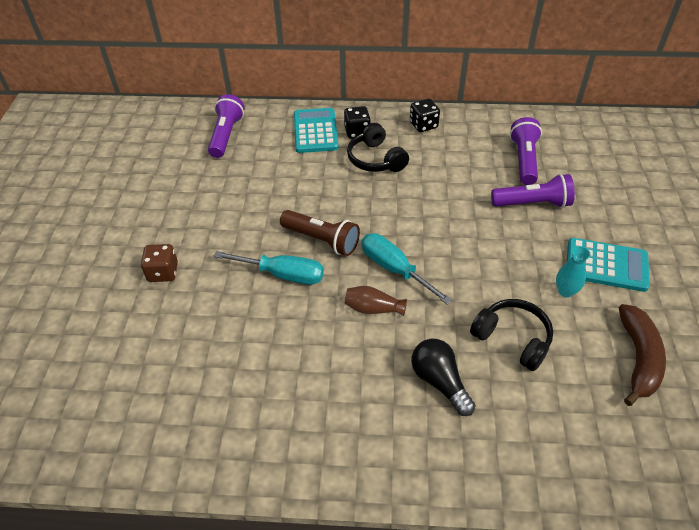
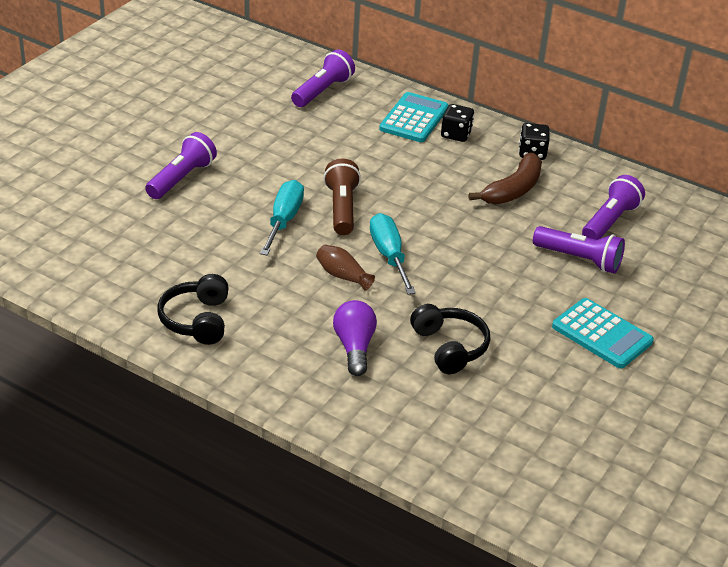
camera: 25 degrees right, 10 degrees down
(163, 272) = (181, 178): brown dice -> purple flashlight
(283, 274) = (284, 220): turquoise screwdriver -> turquoise screwdriver turned 120 degrees counterclockwise
(322, 240) = (341, 208): brown flashlight -> brown flashlight turned 150 degrees counterclockwise
(375, 159) = (453, 164): black headphones -> black headphones (196, 320)
(439, 382) = (354, 347): black light bulb -> purple light bulb
(565, 291) = (538, 336): turquoise vase -> none
(638, 358) = (555, 408): brown banana -> brown banana (513, 190)

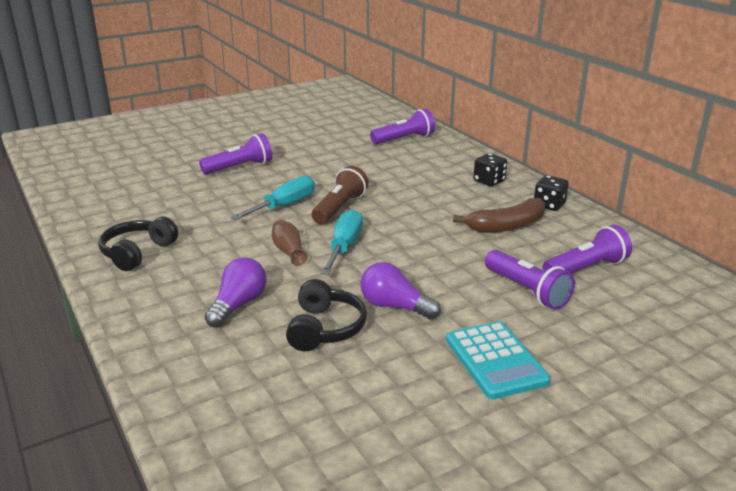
camera: 30 degrees right, 10 degrees down
(414, 118) = (462, 166): turquoise calculator -> none
(487, 308) = (395, 306): none -> purple light bulb

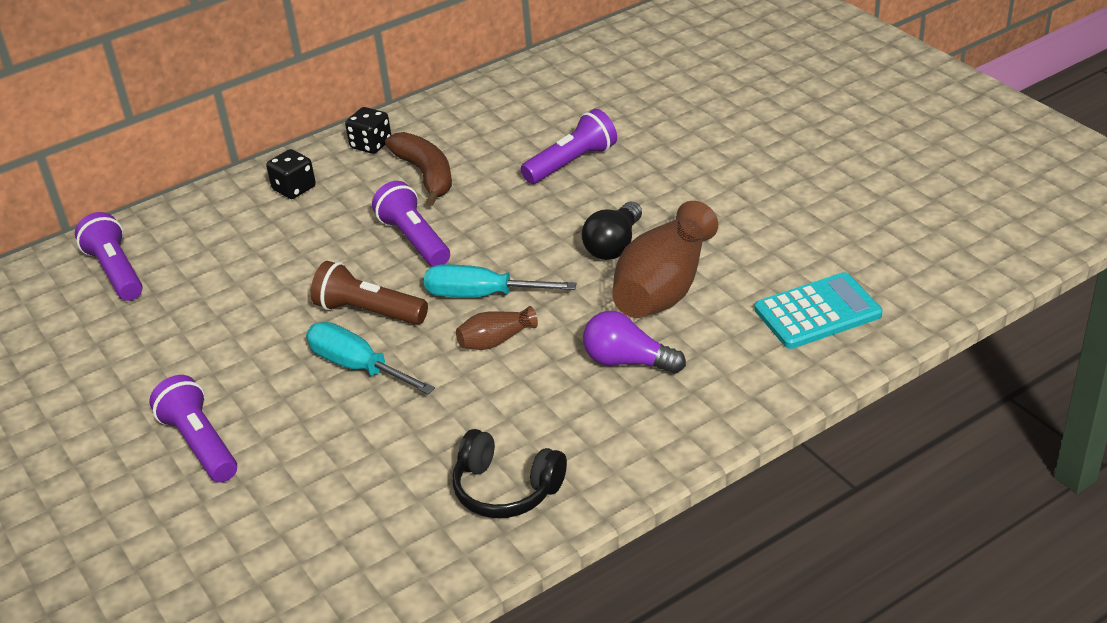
camera: 90 degrees left, 10 degrees up
(325, 328) = (664, 288): black headphones -> brown vase
(395, 306) = (614, 245): purple light bulb -> black light bulb
(495, 360) = (695, 181): turquoise calculator -> turquoise calculator (817, 312)
(586, 268) = (523, 127): purple flashlight -> purple flashlight (414, 240)

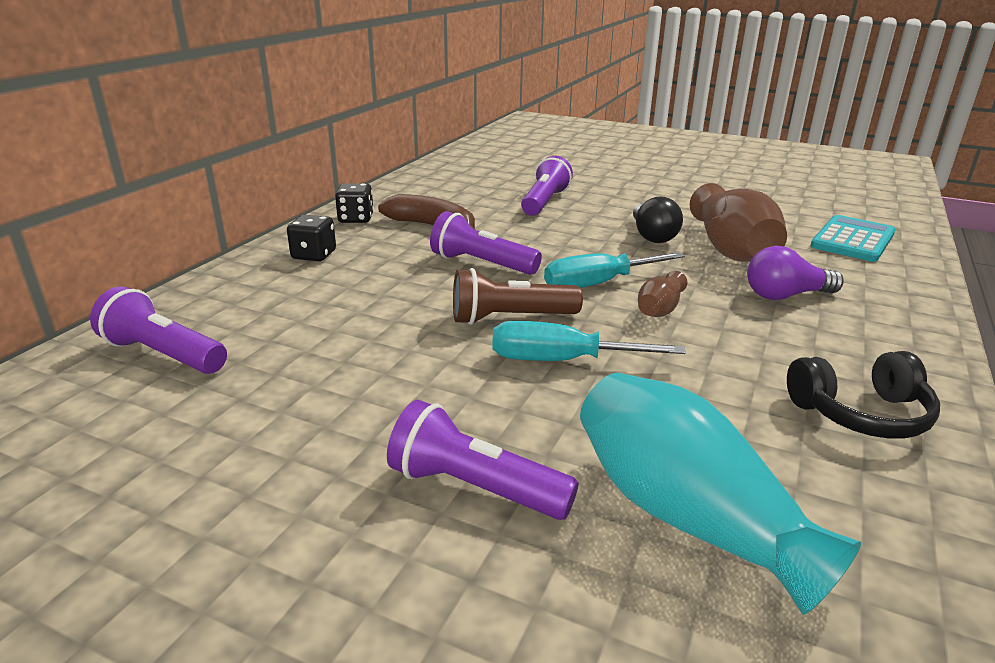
camera: 35 degrees left, 10 degrees down
(292, 508) = (686, 515): none -> turquoise vase

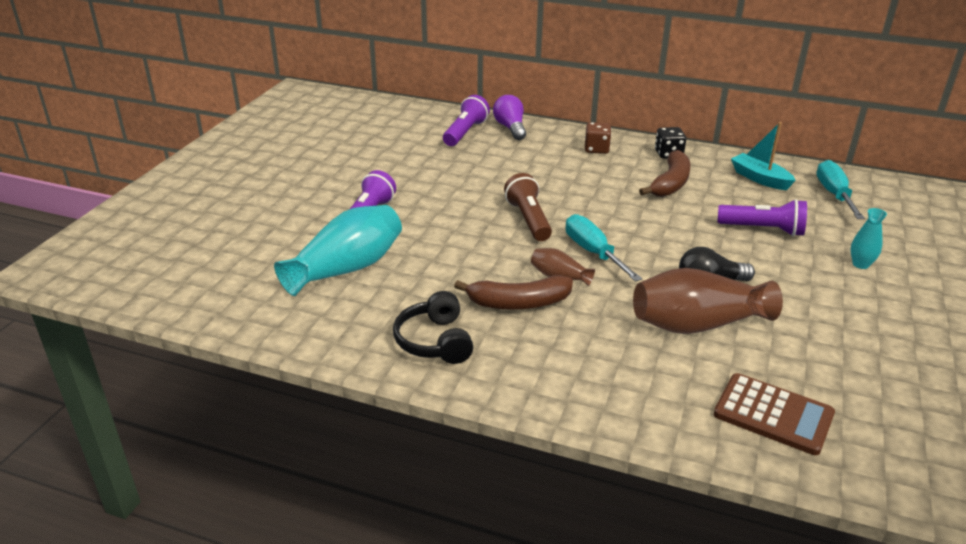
camera: 85 degrees right, 5 degrees up
(314, 255) = (596, 149): black dice -> brown dice
(437, 189) = (760, 179): none -> turquoise boat
(481, 264) = (608, 206): purple flashlight -> none
(561, 360) = (480, 237): turquoise screwdriver -> turquoise screwdriver (834, 194)
(605, 180) = (860, 264): none -> turquoise vase
(733, 341) = (518, 303): none -> brown banana
(785, 295) = (605, 340): purple light bulb -> purple light bulb (510, 128)
(852, 240) = (773, 414): turquoise calculator -> brown calculator

